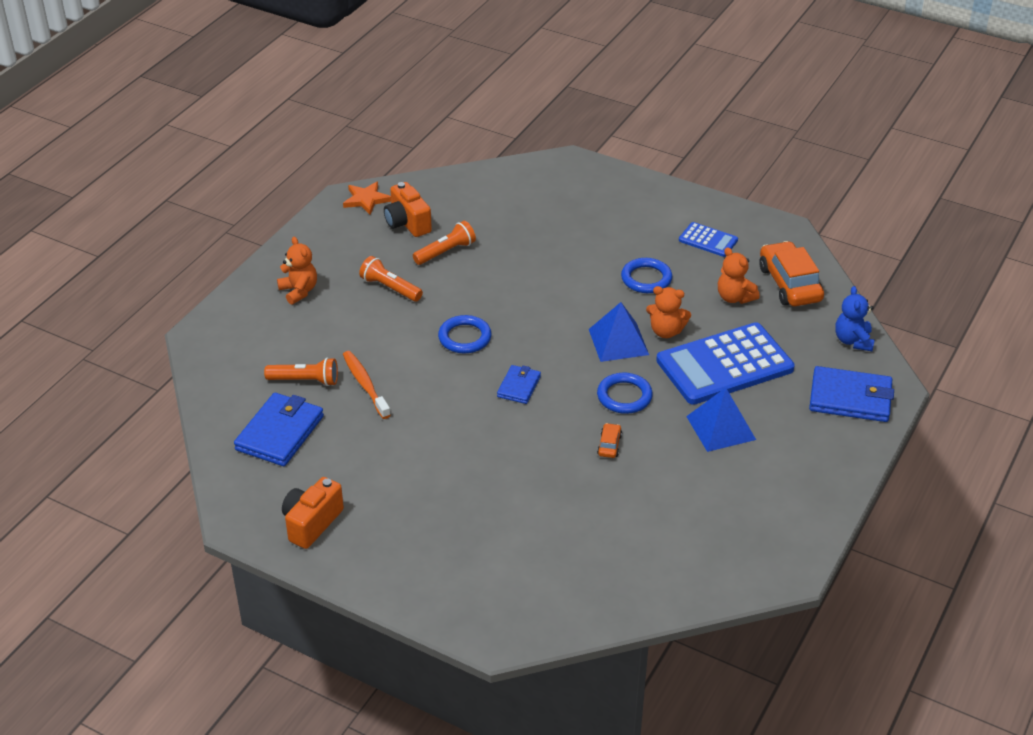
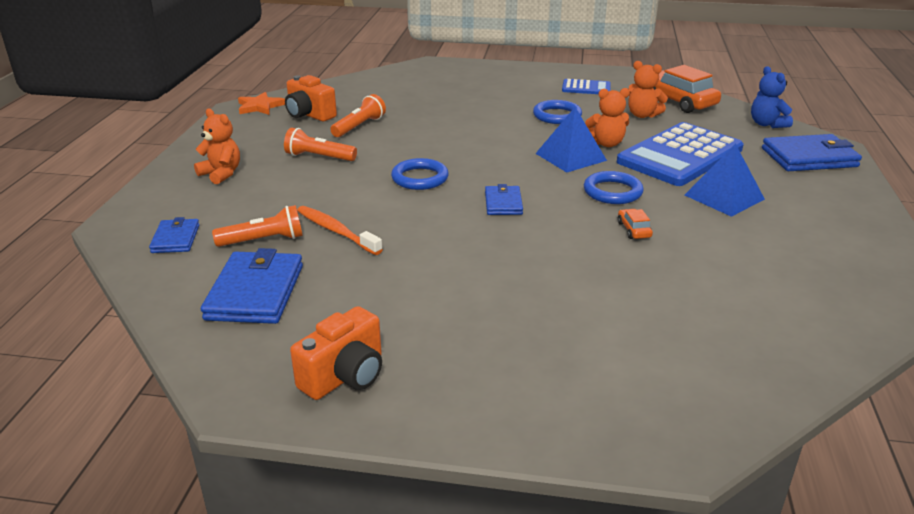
camera: 20 degrees left, 10 degrees down
(239, 362) = (176, 239): none -> blue wallet
(311, 523) = (345, 376): orange camera -> orange camera turned 150 degrees counterclockwise

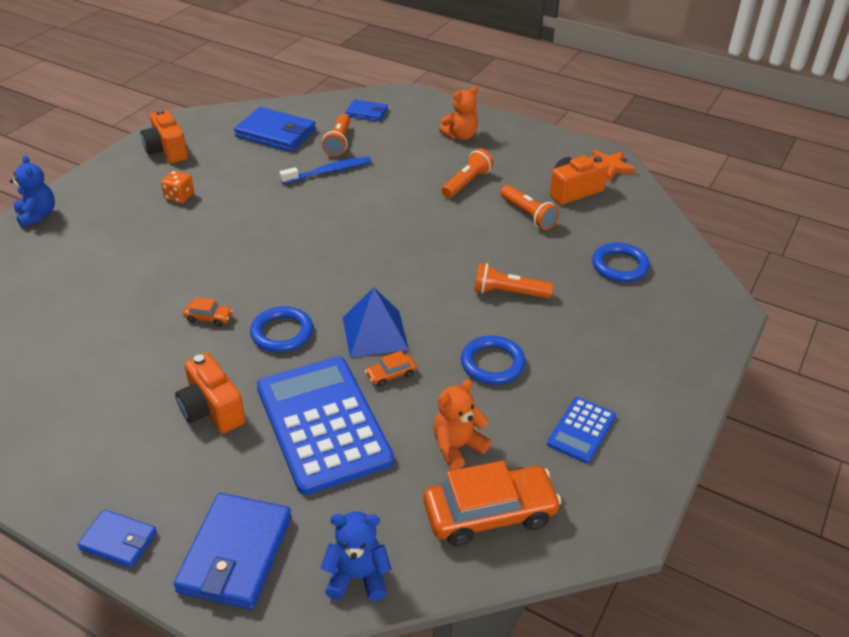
camera: 110 degrees right, 10 degrees up
(336, 231) = (328, 172): orange toothbrush -> blue toothbrush
(420, 178) = (390, 226): blue ring -> blue ring (619, 266)
(455, 319) = (179, 197): none -> orange dice
(474, 120) = (508, 293): none -> orange flashlight
(503, 203) = (311, 259): blue wallet -> blue wallet (118, 541)
(592, 435) = (37, 215): none -> blue teddy bear
(606, 143) = (391, 374): orange teddy bear -> orange car
(724, 197) = (212, 410): blue pyramid -> orange camera

